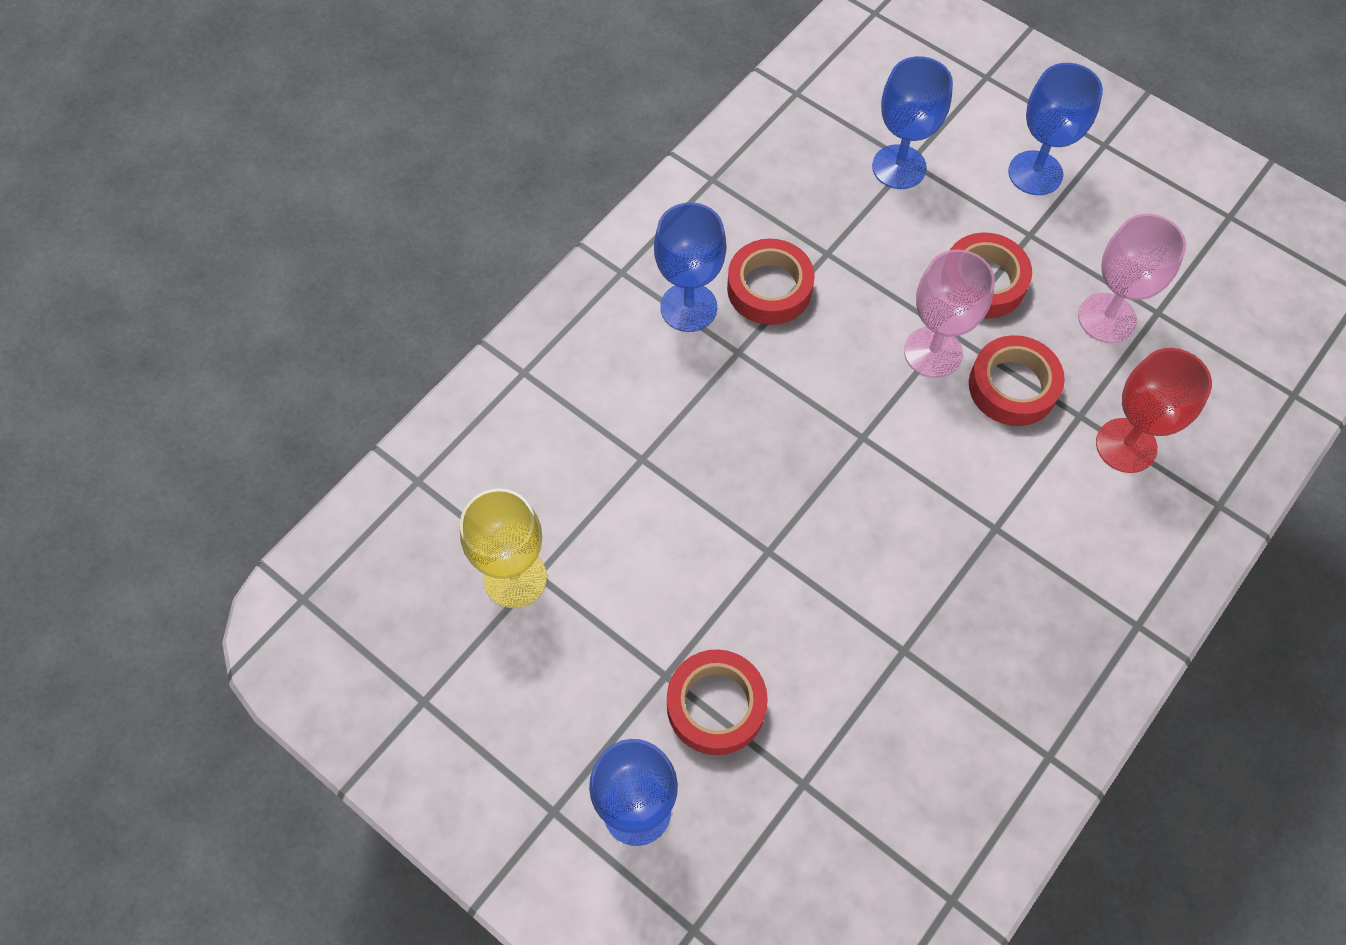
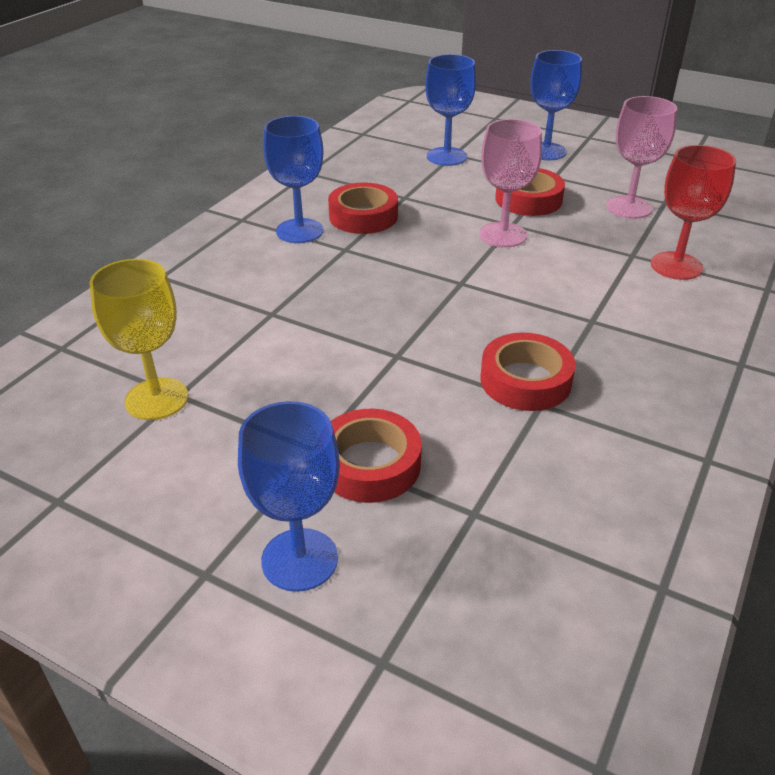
camera: 10 degrees left, 25 degrees down
(1012, 386) = (572, 245): red tape -> red tape (525, 380)

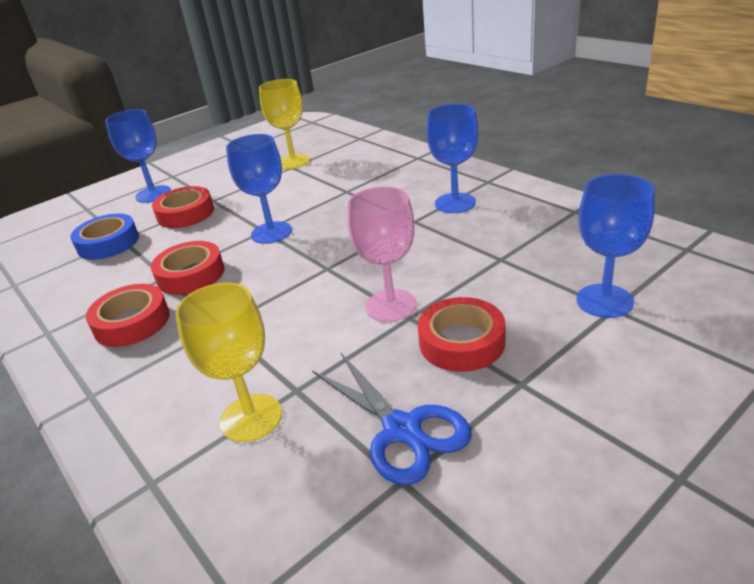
camera: 115 degrees right, 5 degrees down
(363, 216) = (468, 233): red tape -> red tape (132, 322)
(494, 524) = (108, 243): none -> blue tape
(546, 151) = (613, 399): blue goblet -> blue goblet (271, 233)
(629, 207) = (402, 429): pink goblet -> blue scissors
(676, 266) = (251, 418): red goblet -> yellow goblet

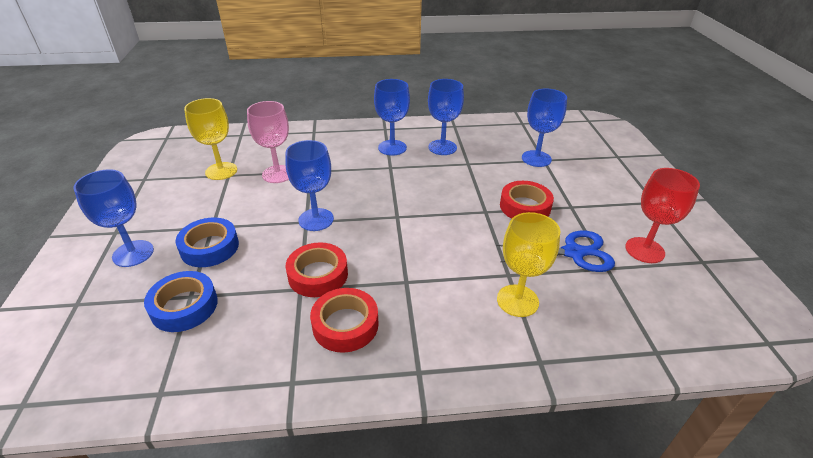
camera: 60 degrees left, 5 degrees up
(185, 214) = (209, 247): red tape -> blue tape
(391, 306) = (468, 212): pink goblet -> pink goblet (278, 174)
(499, 512) = (644, 250): none -> red goblet
(508, 227) = (442, 147): none -> blue goblet

